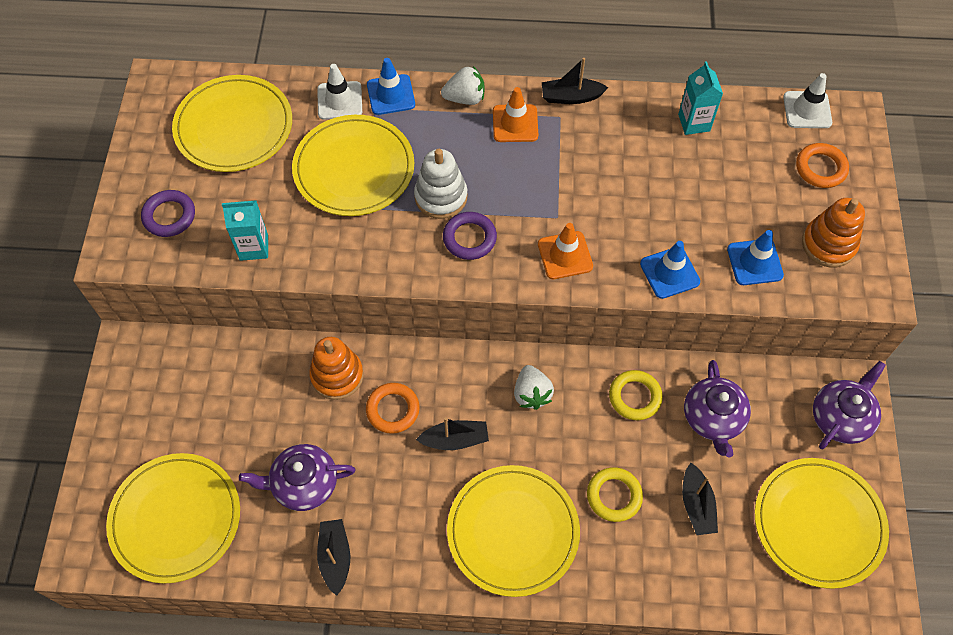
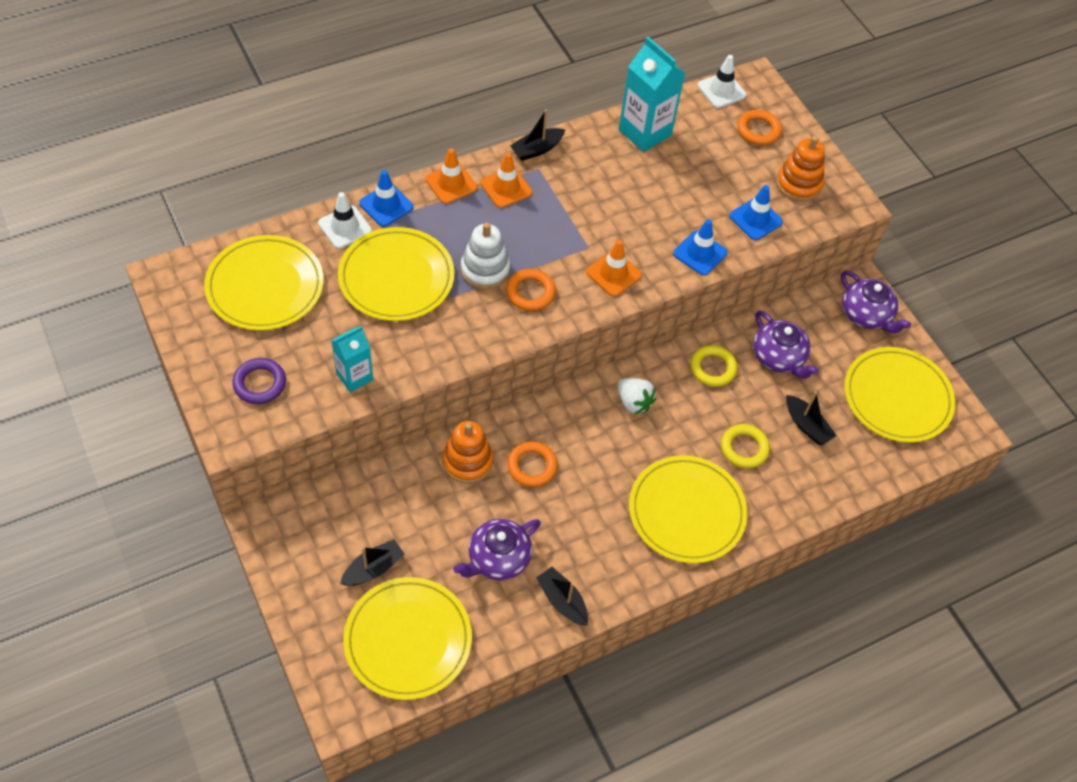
camera: 35 degrees left, 5 degrees down
(455, 440) = (597, 465): black boat -> black boat (373, 569)
(465, 98) = (451, 183): white strawberry -> orange traffic cone
(469, 238) = (530, 292): purple ring -> orange ring
(694, 122) = (645, 132): turquoise carton -> turquoise carton, size x1.64
(841, 417) = (866, 314): purple teapot -> purple teapot turned 135 degrees clockwise

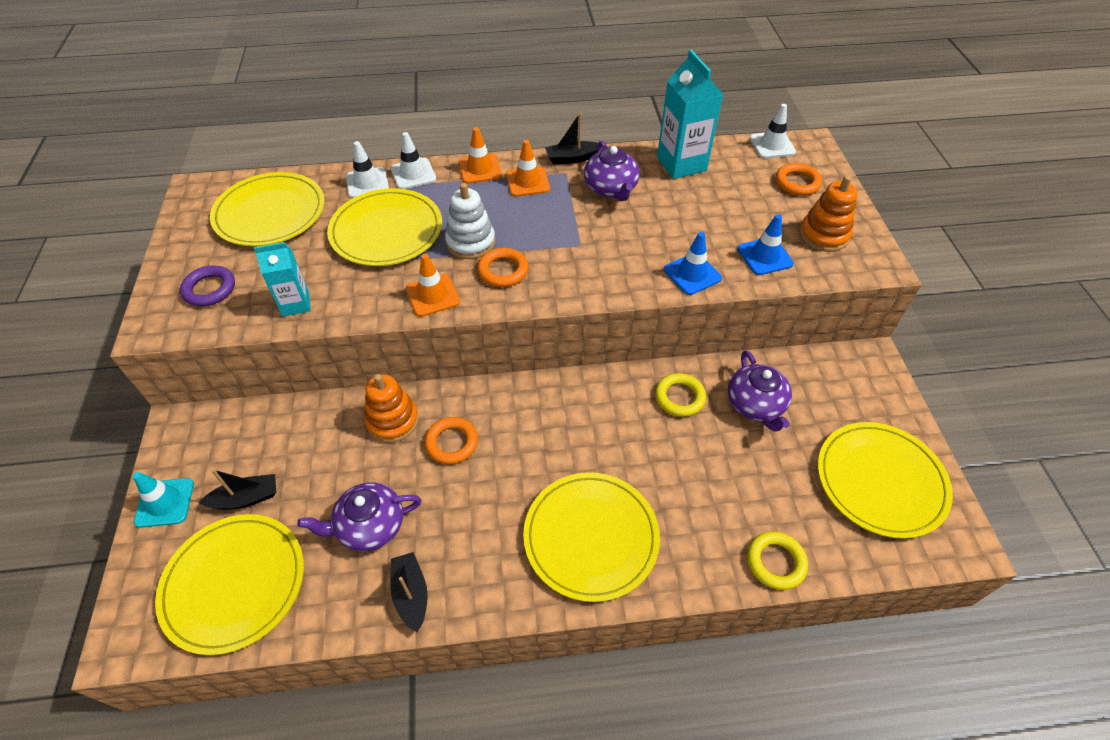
camera: 25 degrees right, 5 degrees down
(300, 595) = (165, 502): none -> turquoise traffic cone
(386, 205) = (413, 174): blue traffic cone -> white traffic cone
(613, 274) = (594, 273): orange traffic cone -> orange traffic cone (432, 295)
(633, 402) = (583, 409): white strawberry -> none
(744, 448) = (682, 487): yellow ring -> yellow ring (775, 562)
(806, 425) = (762, 483): black boat -> none
(866, 314) = (868, 386): purple teapot -> purple teapot (611, 188)

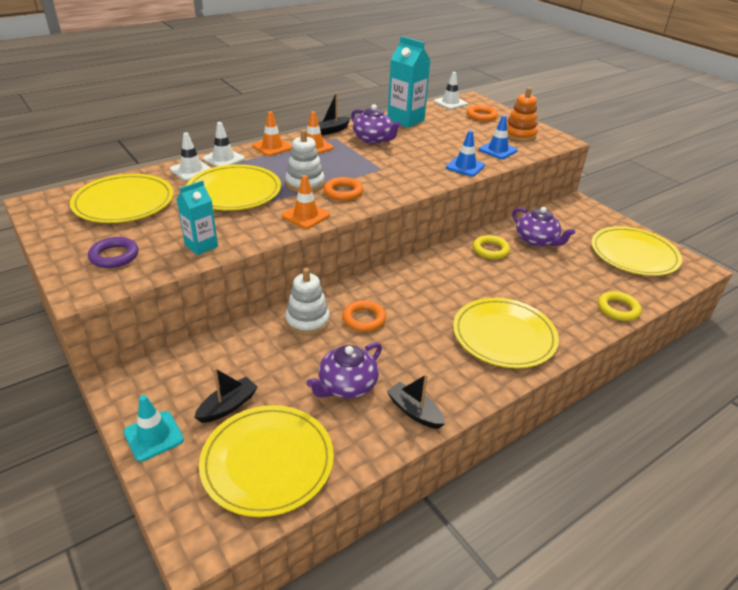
camera: 30 degrees left, 15 degrees down
(393, 421) = (307, 321): orange stacking toy -> white stacking toy

